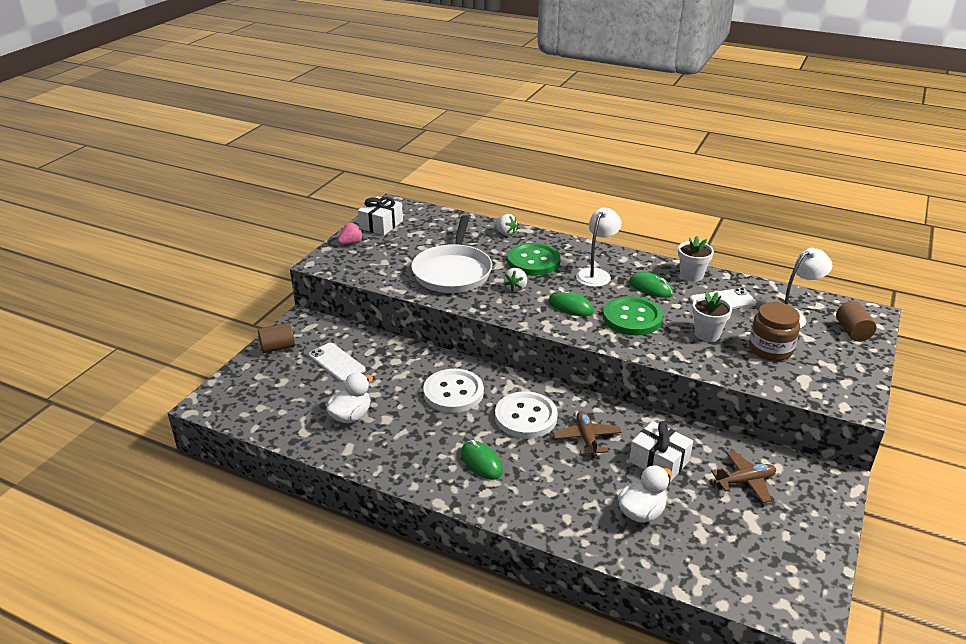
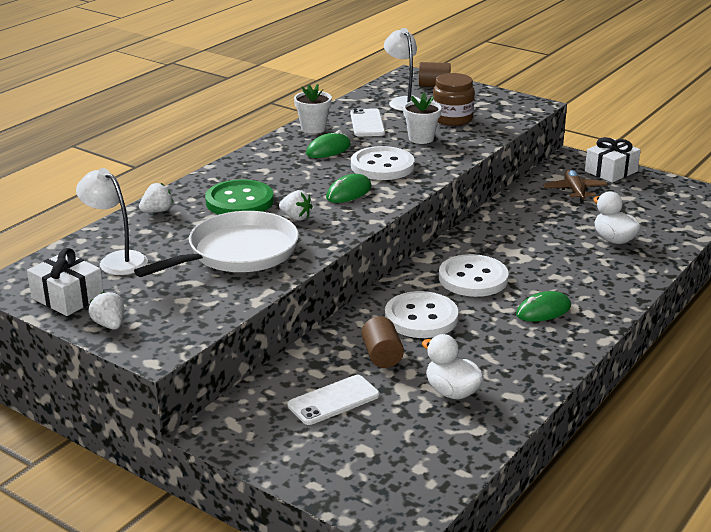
camera: 80 degrees left, 5 degrees down
(278, 347) = (277, 454): brown cylinder -> brown cylinder (382, 356)
(351, 243) = (109, 325): pink strawberry -> white strawberry
(453, 272) = (238, 253): white pan -> white pan turned 60 degrees counterclockwise
(587, 439) = (512, 250): brown plane -> none
(596, 274) = (287, 171): white lamp -> white lamp (116, 260)
(632, 318) = (382, 166): green button -> white button
(659, 461) = (547, 222): white gift -> white gift (611, 171)

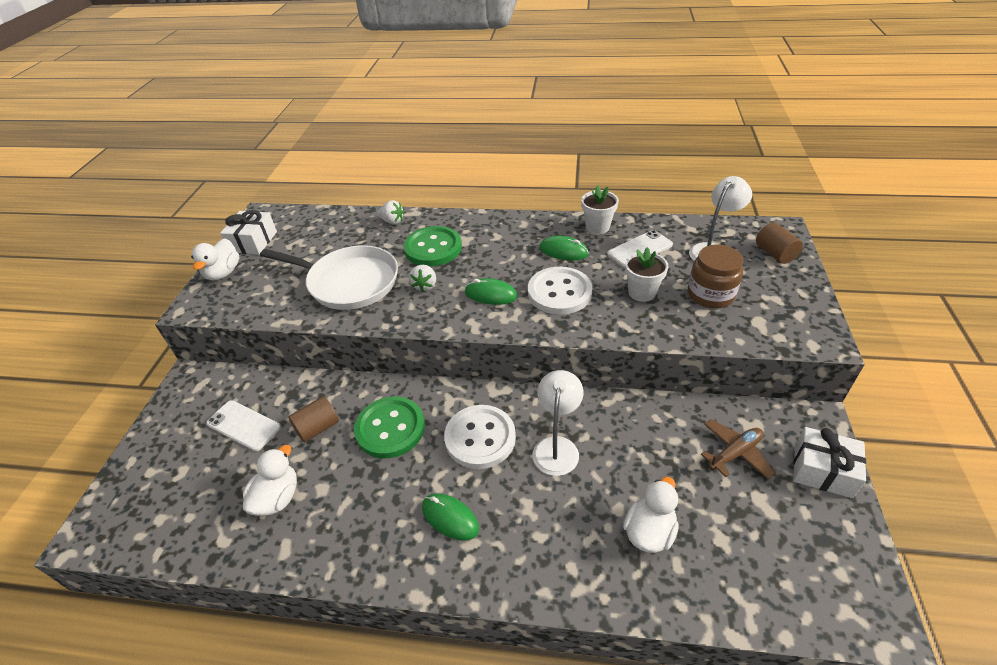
camera: 65 degrees right, 15 degrees up
(109, 325) = (223, 273): white strawberry -> white duck
(116, 260) = (311, 237): white lamp -> white lamp (557, 447)
(421, 317) = (390, 428): white button -> green button

